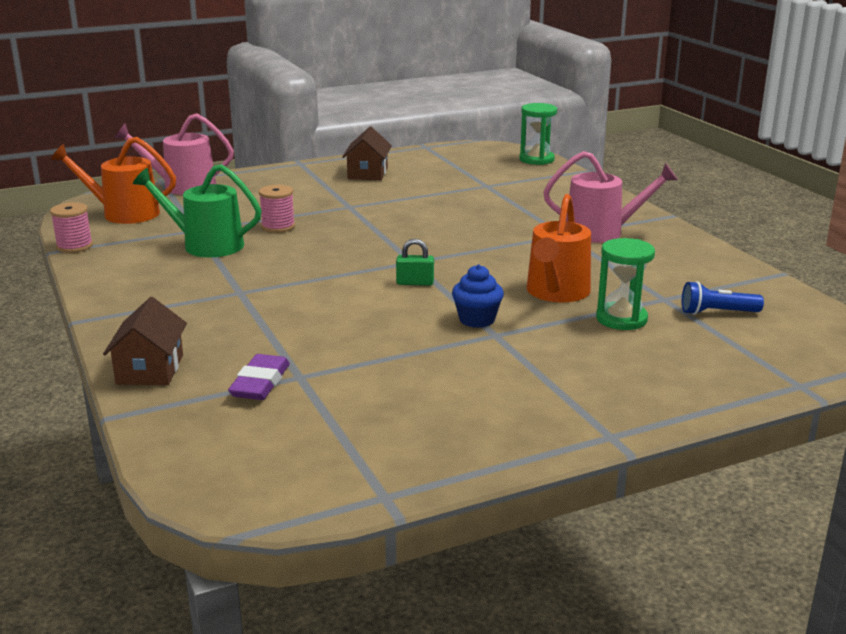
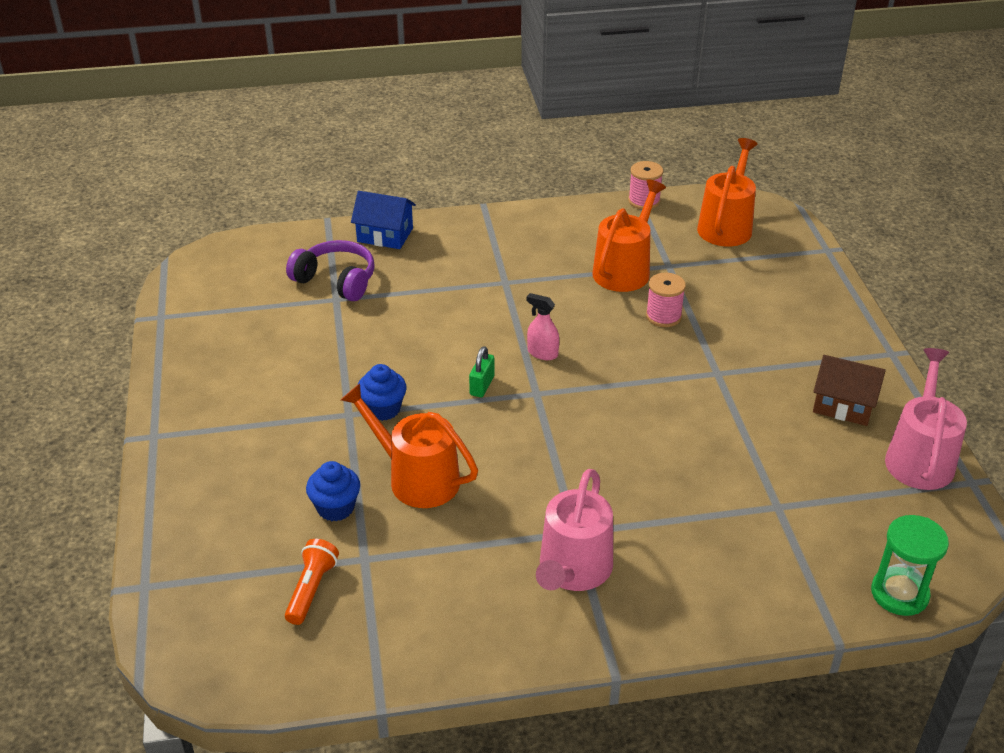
camera: 105 degrees right, 15 degrees up
(150, 369) = (385, 235): brown house -> blue house
(183, 186) = (808, 262): pink watering can -> pink watering can (919, 458)
(206, 245) = (624, 270): green watering can -> orange watering can
(260, 383) = (336, 280): purple eraser -> purple headphones
(353, 265) = (542, 353): none -> pink spray bottle
(621, 319) = (335, 508): green hourglass -> blue cupcake
(717, 313) = (311, 589): blue flashlight -> orange flashlight

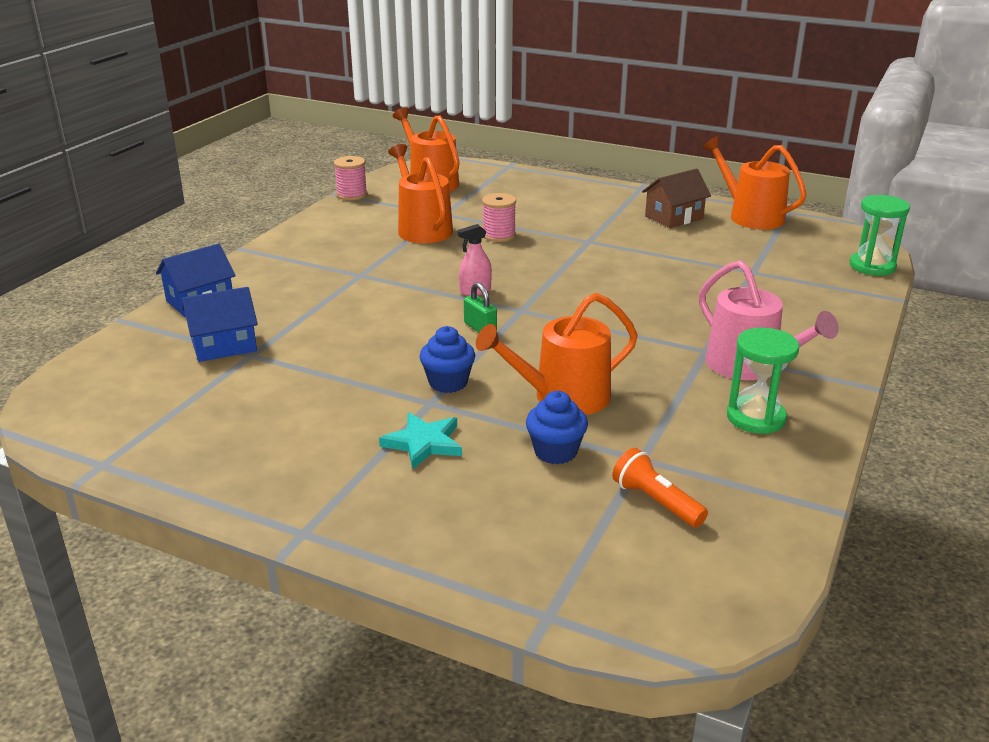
camera: 55 degrees left, 10 degrees down
(293, 437) = (424, 443): none -> turquoise star
(336, 280) = (224, 345): purple headphones -> blue house
(485, 605) = (755, 418): none -> green hourglass
(919, 458) = (751, 216): pink watering can -> orange watering can

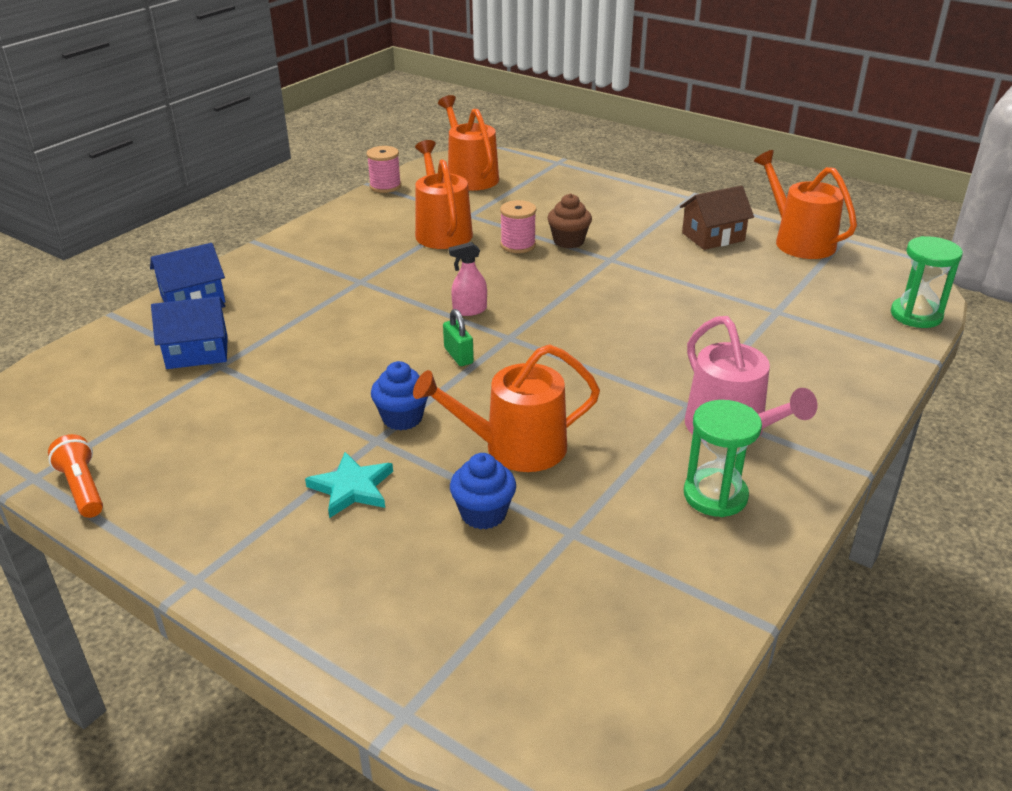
camera: 10 degrees right, 5 degrees up
(544, 229) = (568, 241): none -> brown cupcake
(656, 502) = (568, 588): orange flashlight -> orange flashlight (82, 488)

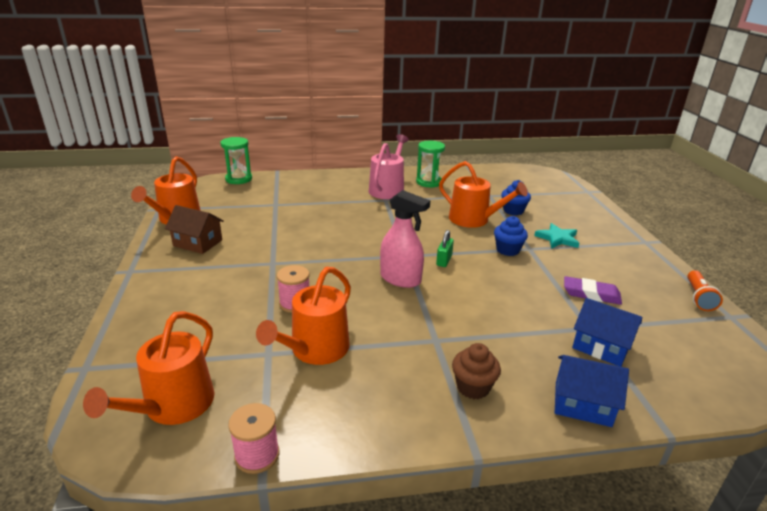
camera: 135 degrees left, 5 degrees down
(239, 410) = (591, 294): none -> purple eraser
(469, 310) = (400, 279): pink spray bottle -> pink spray bottle, size x1.73
(568, 241) = (264, 287): brown cupcake -> brown cupcake (473, 387)

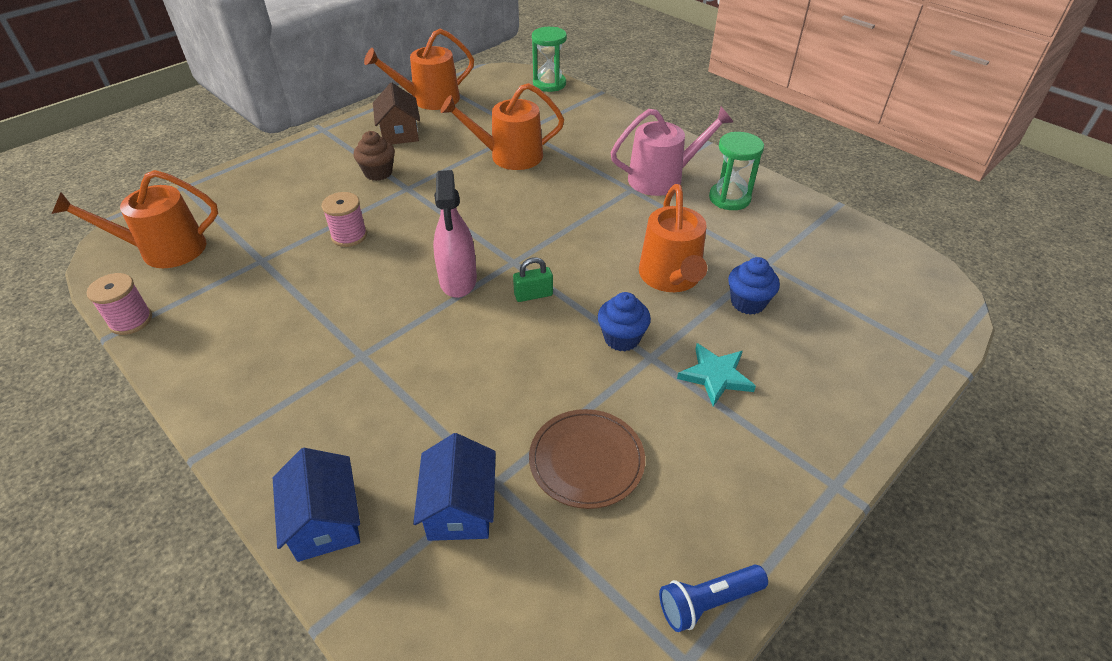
camera: 55 degrees right, 15 degrees up
(315, 350) = (285, 284): orange watering can -> orange watering can (509, 156)
(473, 387) = (297, 415): brown cupcake -> brown cupcake (378, 173)
(591, 294) = (586, 460): purple eraser -> brown plate
(698, 297) = (707, 602): orange flashlight -> blue flashlight

